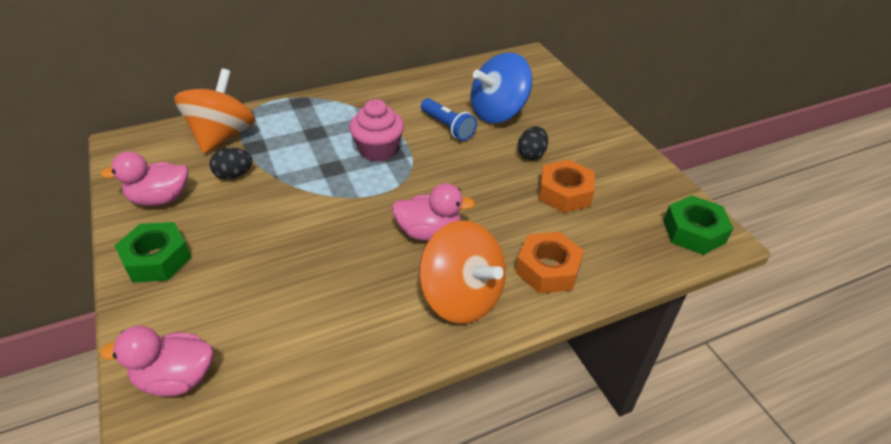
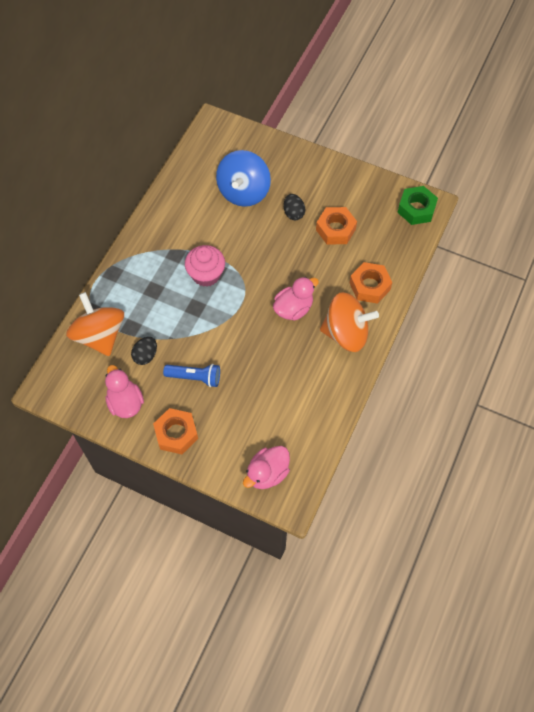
camera: 40 degrees left, 20 degrees up
(157, 259) = (176, 433): green nut -> orange nut
(160, 199) = (125, 402): pink duck -> pink duck turned 120 degrees clockwise
(448, 127) = (227, 226): blue flashlight -> blue flashlight (195, 377)

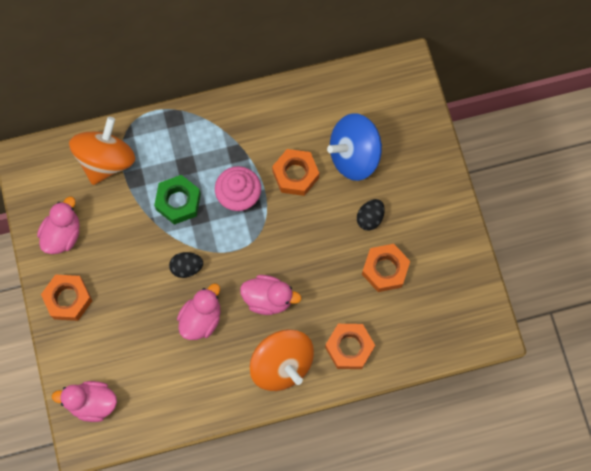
camera: 50 degrees right, 10 degrees up
(145, 355) = (118, 213): black egg -> black egg (187, 267)
(195, 377) = (131, 271): blue flashlight -> none
(224, 232) = (295, 175): none -> orange nut
(270, 359) = (201, 319): none -> pink duck
(416, 209) = (474, 326): green nut -> green nut (178, 202)

